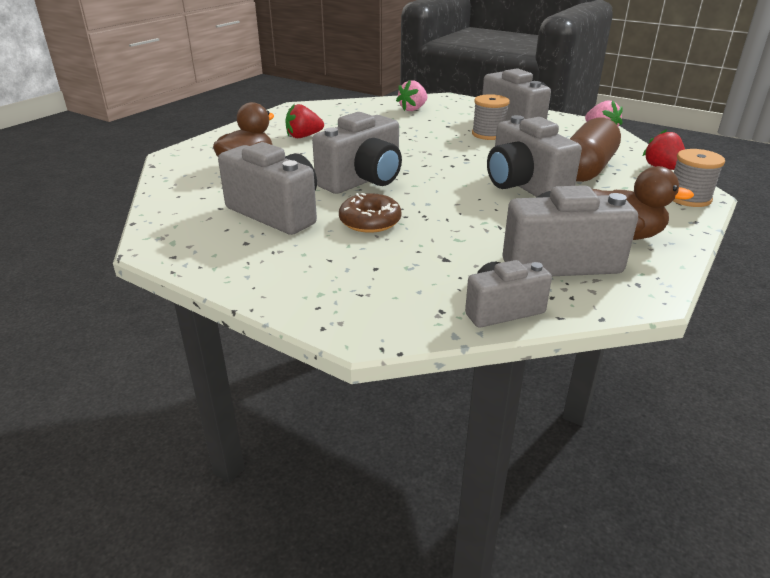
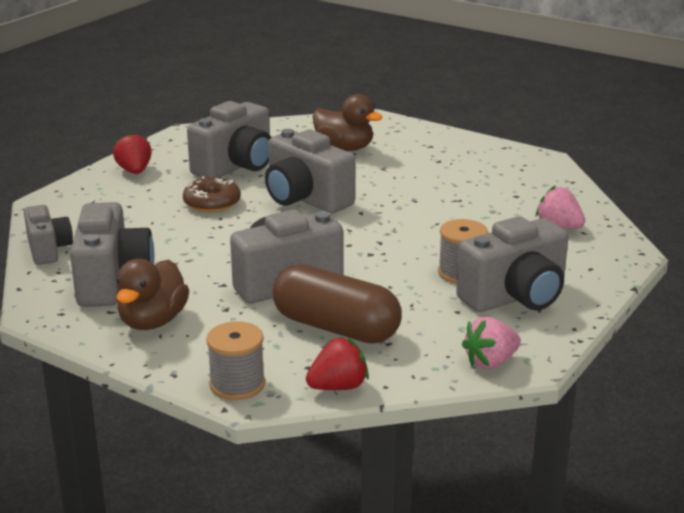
camera: 90 degrees right, 5 degrees down
(303, 136) = (434, 167): red strawberry -> red strawberry (134, 171)

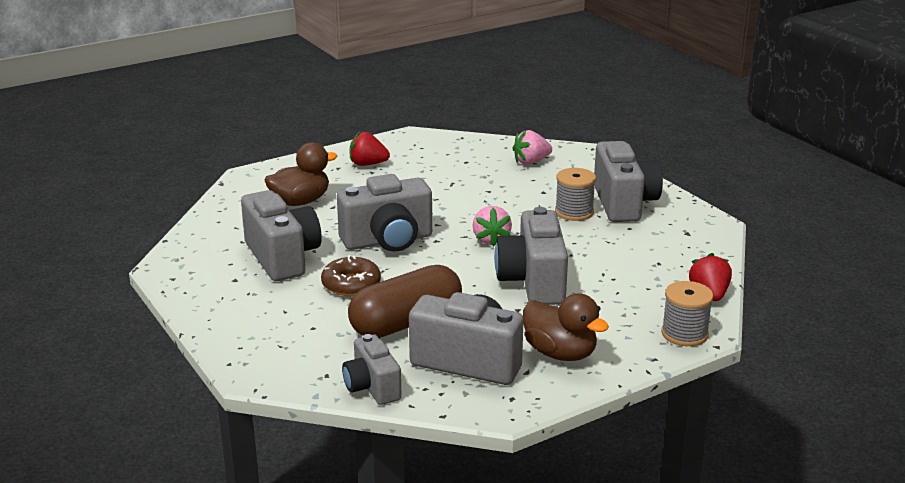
camera: 65 degrees left, 0 degrees up
(48, 250) = (372, 387): grey camera -> grey camera turned 120 degrees counterclockwise
(134, 171) = (232, 311): red strawberry -> red strawberry (368, 164)
(336, 327) = (623, 277): brown capsule -> brown capsule (406, 322)
(490, 362) = (706, 234): pink strawberry -> pink strawberry (491, 239)

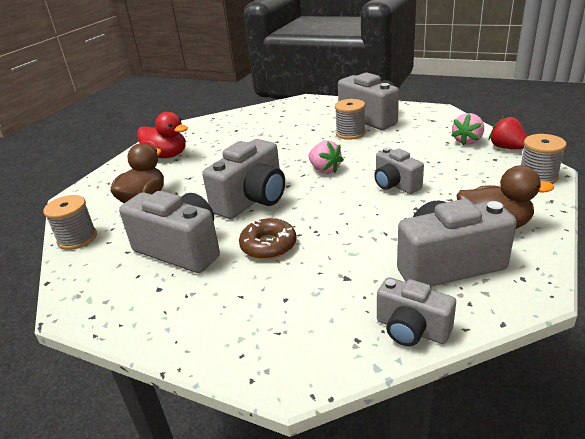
camera: 30 degrees left, 5 degrees up
(216, 214) = (77, 238): none -> grey spool
(368, 164) = (166, 155): red strawberry -> red duck
(406, 322) = (354, 256): brown capsule -> none
(531, 162) = (279, 116): pink strawberry -> pink strawberry (467, 141)
(533, 282) = (395, 185): grey camera -> grey camera, size x0.61

